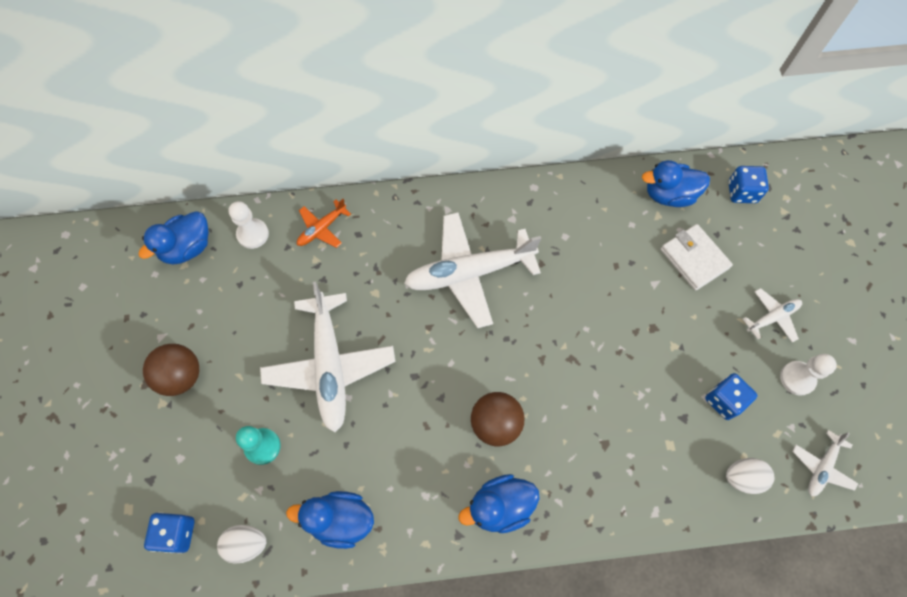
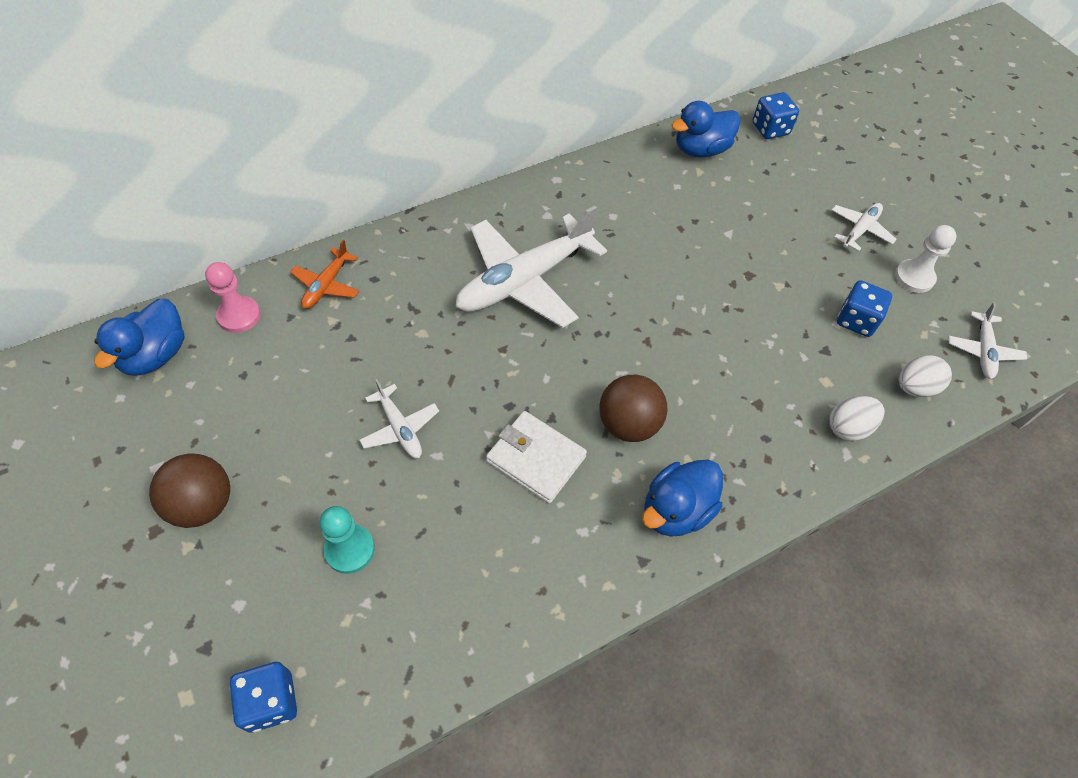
camera: 25 degrees left, 10 degrees down
(246, 544) = (376, 676): white egg -> white egg (848, 427)
(253, 234) = (239, 315): white pawn -> pink pawn
(330, 366) = (400, 428): white plane -> white plane, size x0.48
(340, 520) = (489, 599): blue duck -> none
(694, 258) = (756, 199): white wallet -> white wallet (536, 459)

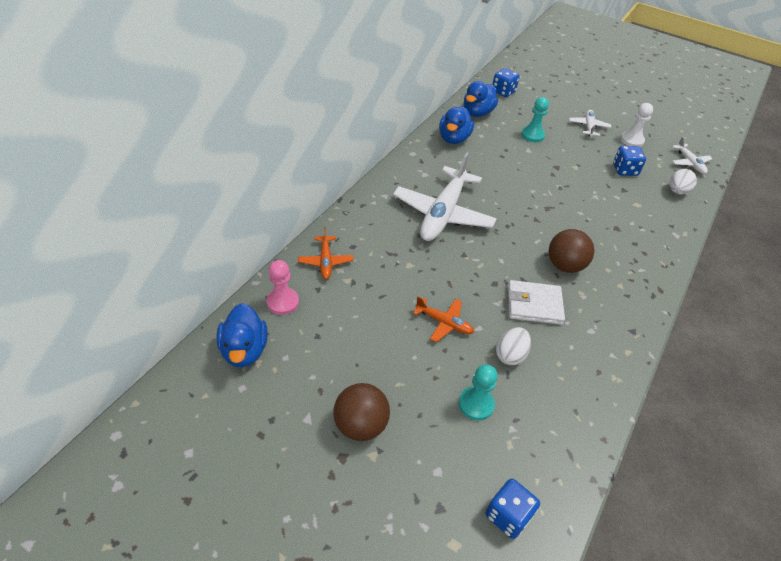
camera: 30 degrees left, 10 degrees down
(400, 428) = (444, 323): white plane -> orange plane
(676, 510) = (626, 298): blue duck -> blue duck (454, 139)
(755, 212) = (532, 135): none -> turquoise pawn
(848, 427) = (666, 222): white egg -> white egg (510, 355)

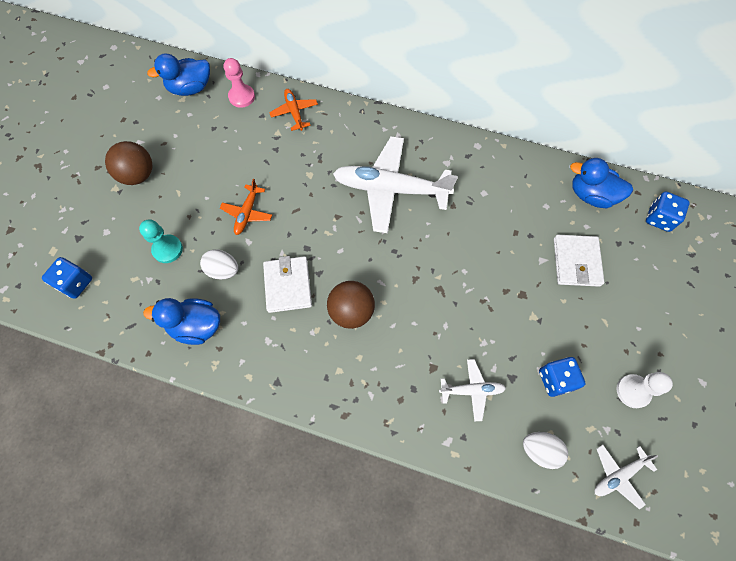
camera: 80 degrees right, 20 degrees up
(325, 261) = (294, 112): orange plane -> orange plane turned 90 degrees clockwise
(454, 139) = (524, 179): blue duck -> blue duck (196, 326)
(532, 135) = (576, 262): turquoise pawn -> white wallet
(588, 127) = (635, 331): white plane -> white plane (472, 390)

